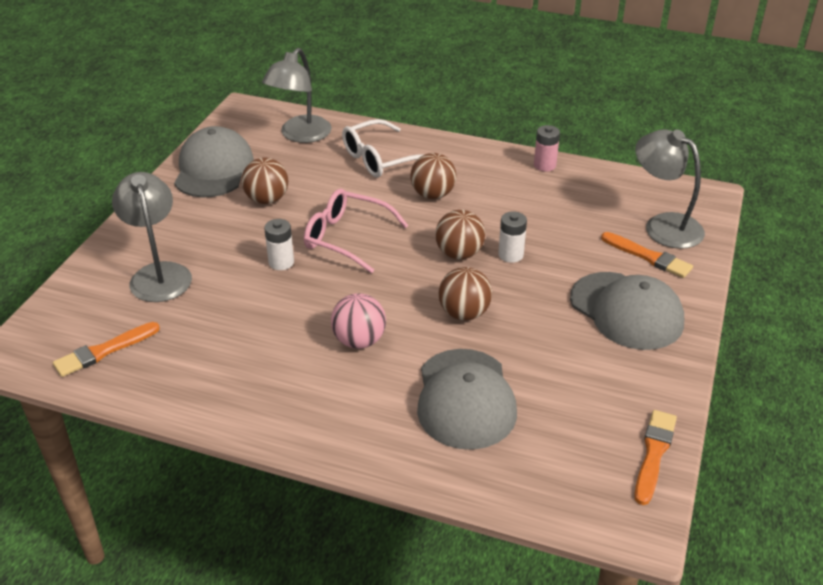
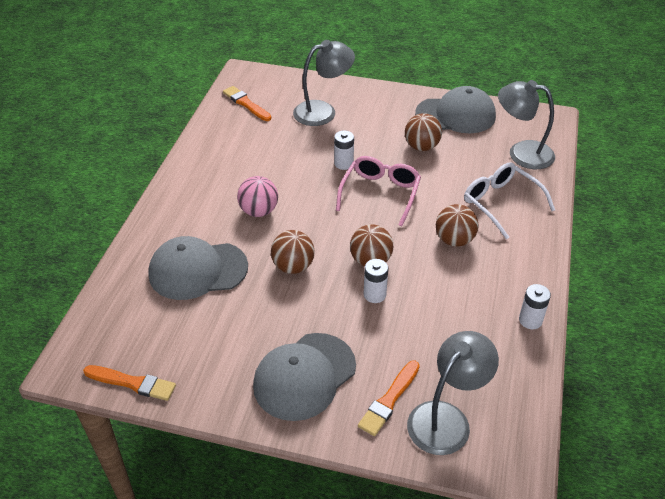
camera: 85 degrees right, 5 degrees up
(544, 165) = (530, 320): pink battery -> white battery

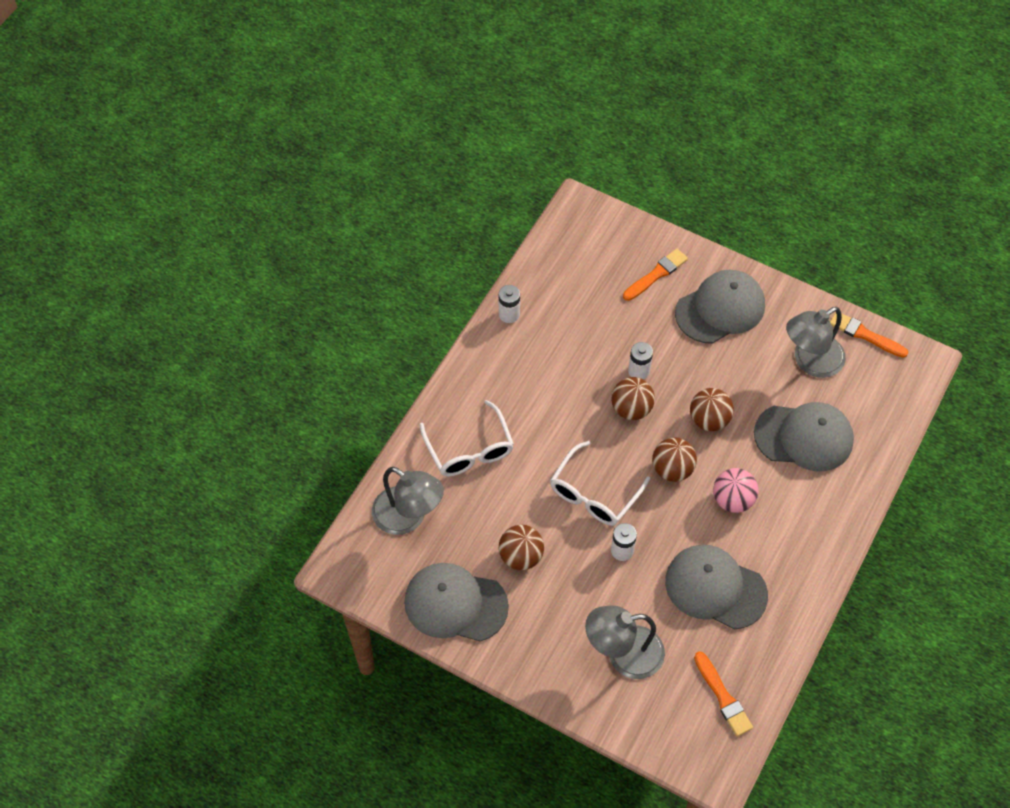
camera: 165 degrees left, 15 degrees up
(263, 155) = (715, 588): none -> grey cap
(380, 194) = (594, 494): pink glasses -> white glasses
(446, 418) = (616, 251): grey lamp -> grey lamp (810, 361)
(454, 240) = (539, 414): brown ball -> brown ball (672, 469)

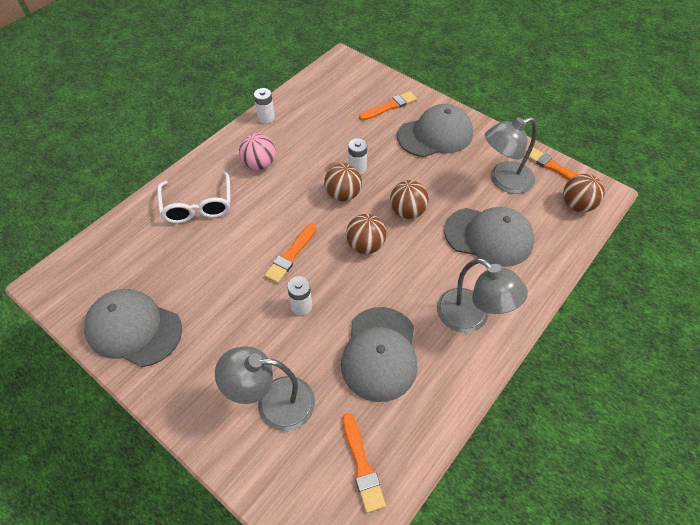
camera: 10 degrees right, 5 degrees down
(408, 517) = (125, 250): grey lamp -> grey lamp (471, 318)
(521, 556) = (208, 297): brown ball -> brown ball (577, 205)
(594, 494) = (291, 255): white glasses -> orange brush
(715, 588) = (380, 353): grey cap -> grey cap turned 120 degrees counterclockwise
(732, 500) = (414, 278): pink ball -> pink ball (259, 164)

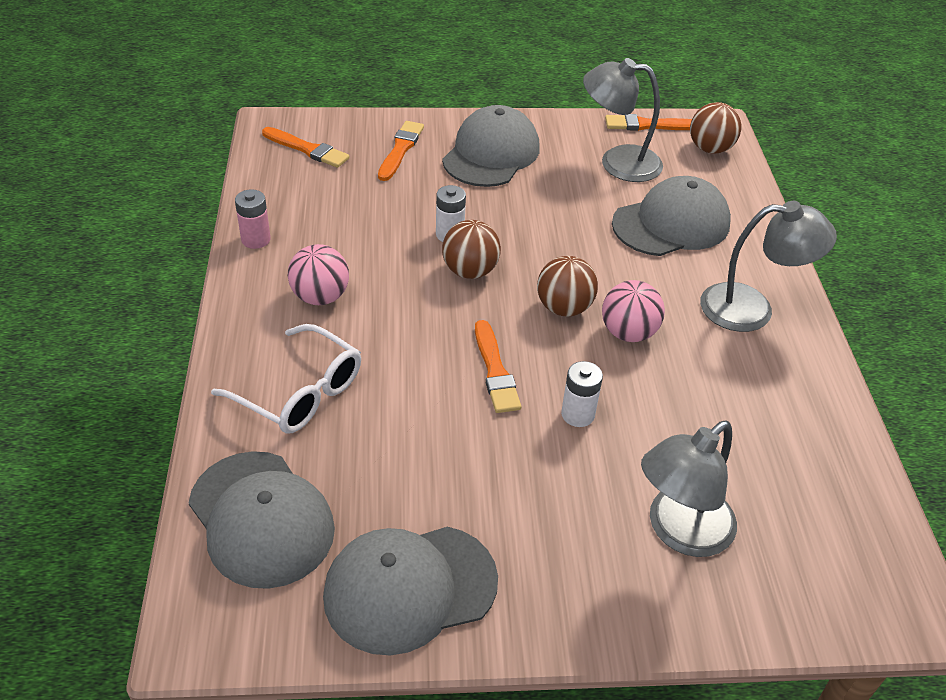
camera: 45 degrees left, 10 degrees down
(266, 118) = (256, 239): white battery -> pink battery
(362, 465) = (834, 516): orange brush -> orange brush (307, 149)
(380, 353) = (716, 402): grey cap -> grey cap (261, 519)
(382, 282) = (628, 333): none -> pink ball
(407, 212) = (563, 247): brown ball -> none
(504, 180) = (618, 162): grey lamp -> grey lamp turned 75 degrees clockwise

